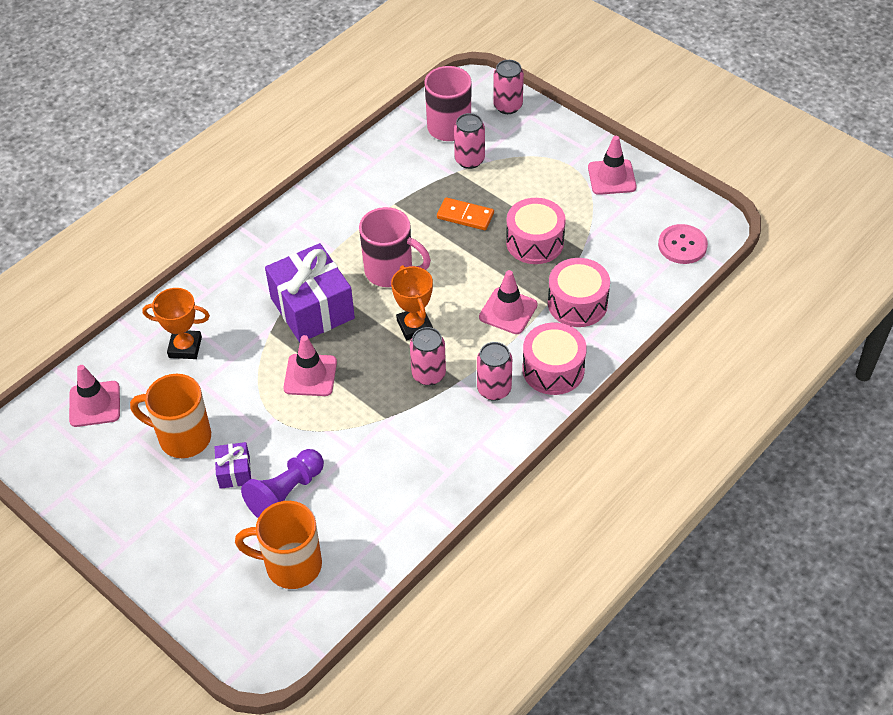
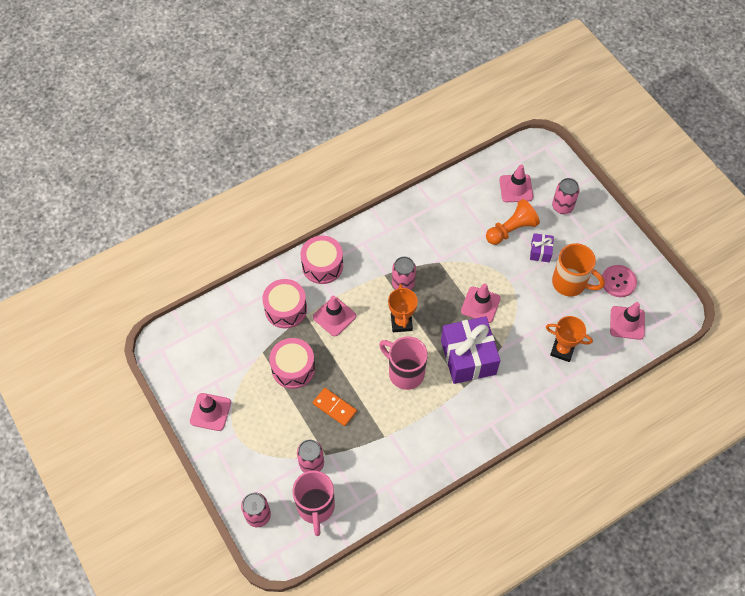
camera: 165 degrees left, 10 degrees up
(286, 494) = (511, 230): purple pawn -> orange pawn
(291, 565) = (516, 188): orange mug -> pink traffic cone
(494, 389) = (365, 262): pink can -> pink can (562, 207)
(682, 245) = (192, 335): pink button -> pink button (618, 281)

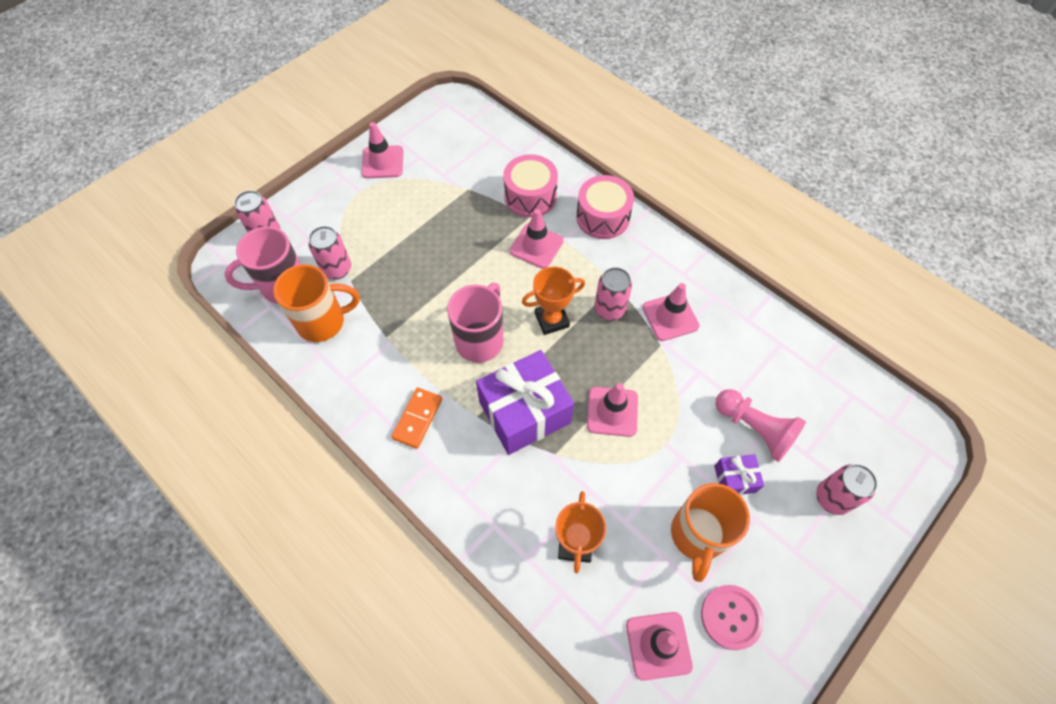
camera: 75 degrees right, 0 degrees up
(293, 368) = (455, 222): pink drum -> none
(334, 407) = (413, 275): orange domino -> orange domino (417, 418)
(358, 480) = (323, 322): none -> orange mug
(511, 230) = (754, 429): orange pawn -> pink pawn
(516, 188) = (830, 421): pink traffic cone -> pink traffic cone (670, 317)

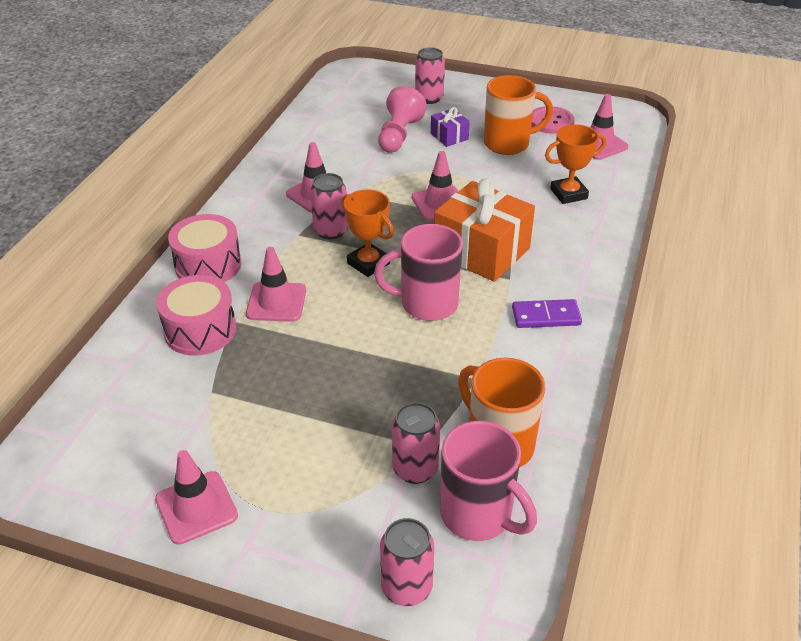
camera: 115 degrees left, 20 degrees down
(417, 418) = (546, 316): orange domino -> purple domino
(524, 412) = (481, 251): purple gift -> orange gift

